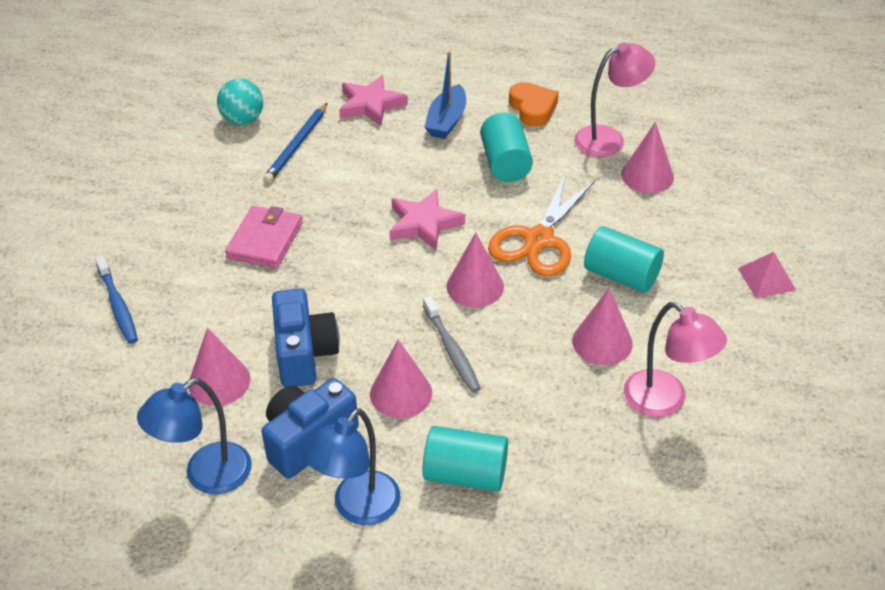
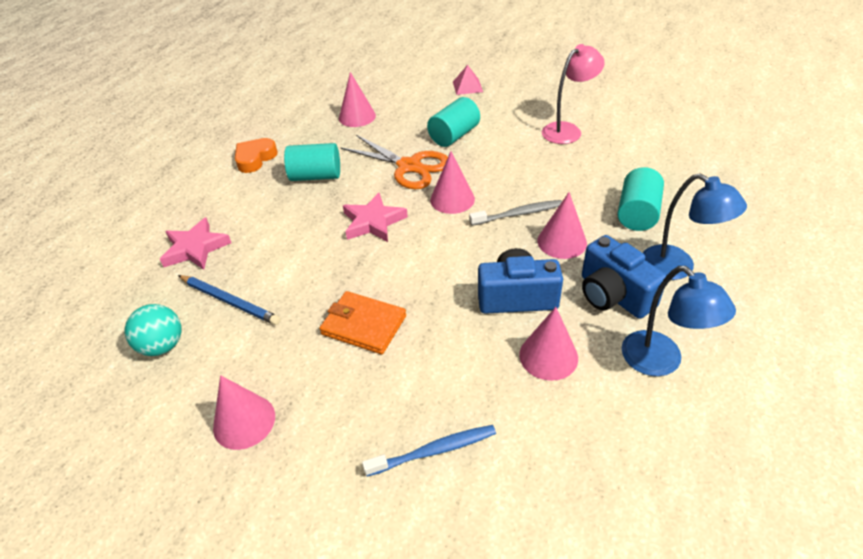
camera: 80 degrees left, 0 degrees up
(265, 240) = (363, 325): pink wallet -> orange wallet
(446, 121) = (245, 203): blue boat -> none
(532, 108) = (255, 158): orange heart -> orange heart turned 45 degrees counterclockwise
(602, 342) = (515, 148): pink cone -> pink cone (244, 421)
(609, 138) = (310, 128): pink lamp -> none

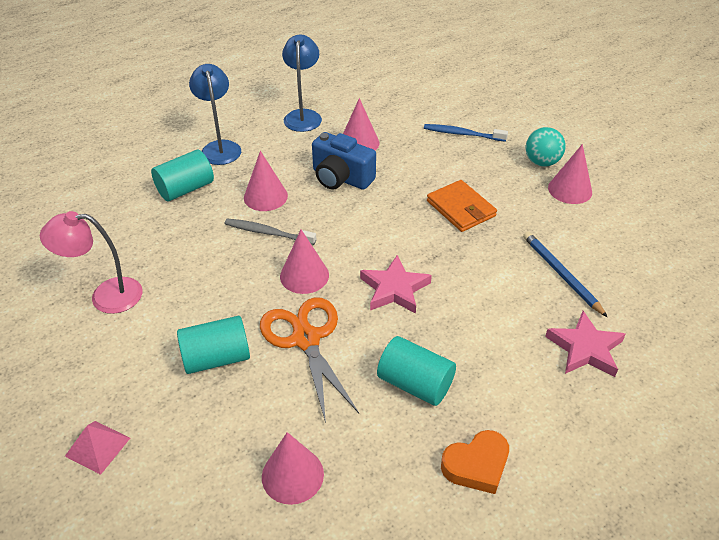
camera: 150 degrees left, 0 degrees up
(163, 346) = (625, 262): turquoise ball -> turquoise ball (541, 162)
(613, 295) = (281, 152): blue camera -> none

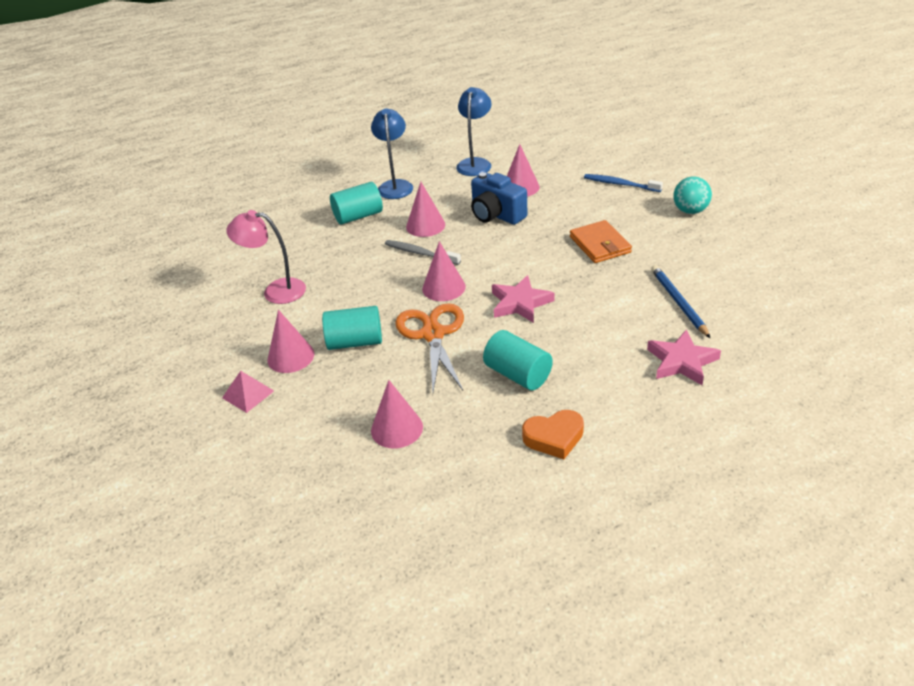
camera: 15 degrees right, 5 degrees down
(570, 189) = (710, 235): pink cone -> pink cone (290, 357)

